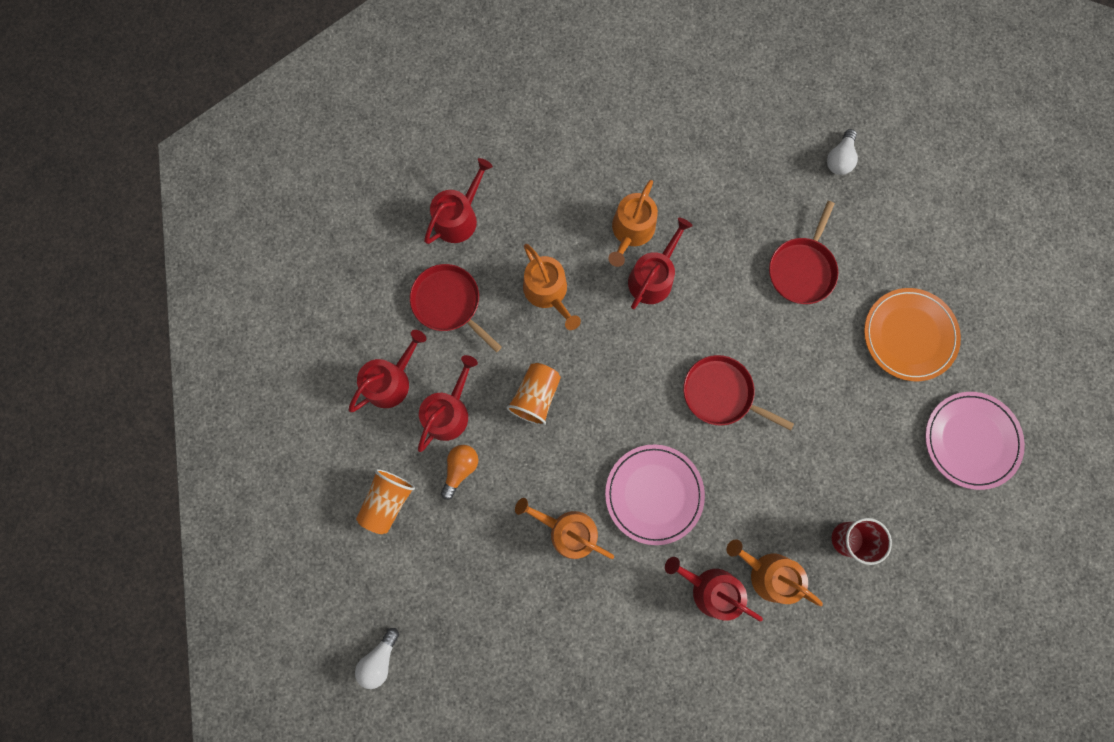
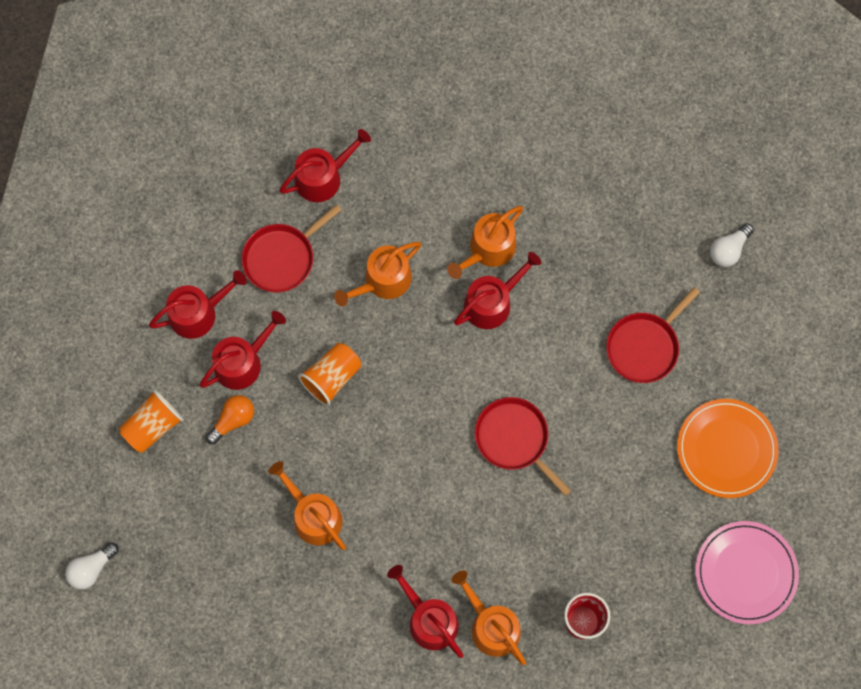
camera: 20 degrees right, 5 degrees down
(449, 303) = (282, 258): red pan -> red pan turned 105 degrees counterclockwise
(548, 292) = (383, 281): orange watering can -> orange watering can turned 60 degrees clockwise
(654, 494) = (410, 511): pink plate -> none

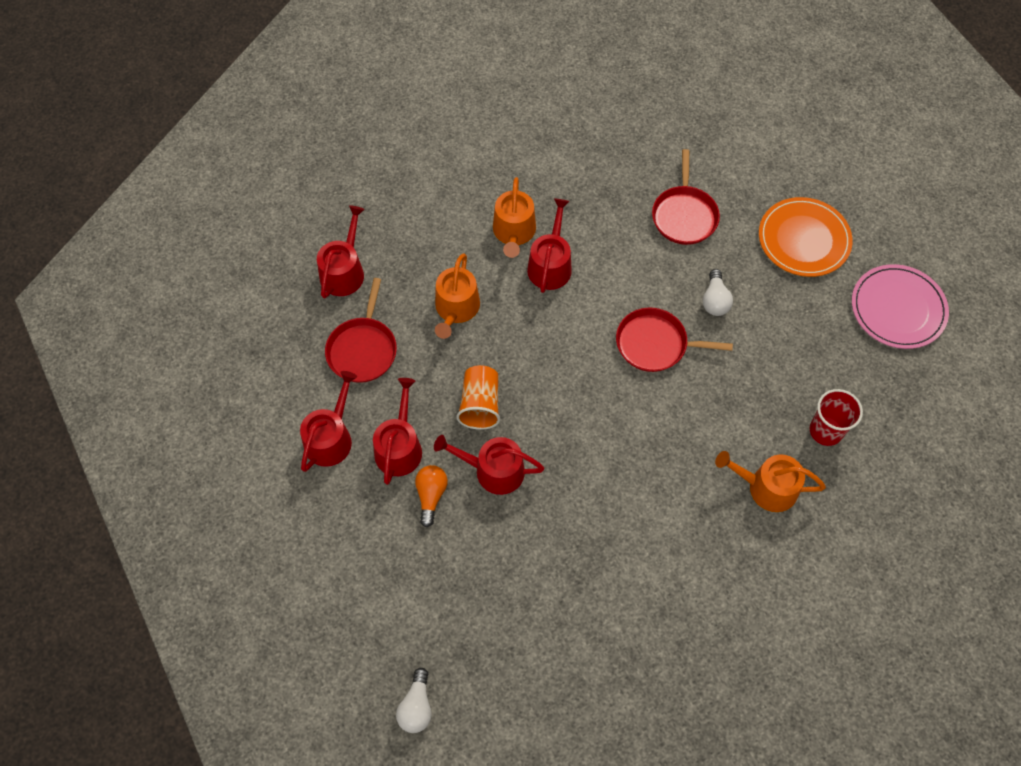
camera: 40 degrees left, 10 degrees down
(153, 426) = (369, 551): orange cup -> none
(313, 515) = (559, 516): orange watering can -> none
(429, 619) = (718, 521): red watering can -> red watering can (493, 470)
(728, 250) = (678, 116): white light bulb -> white light bulb (715, 300)

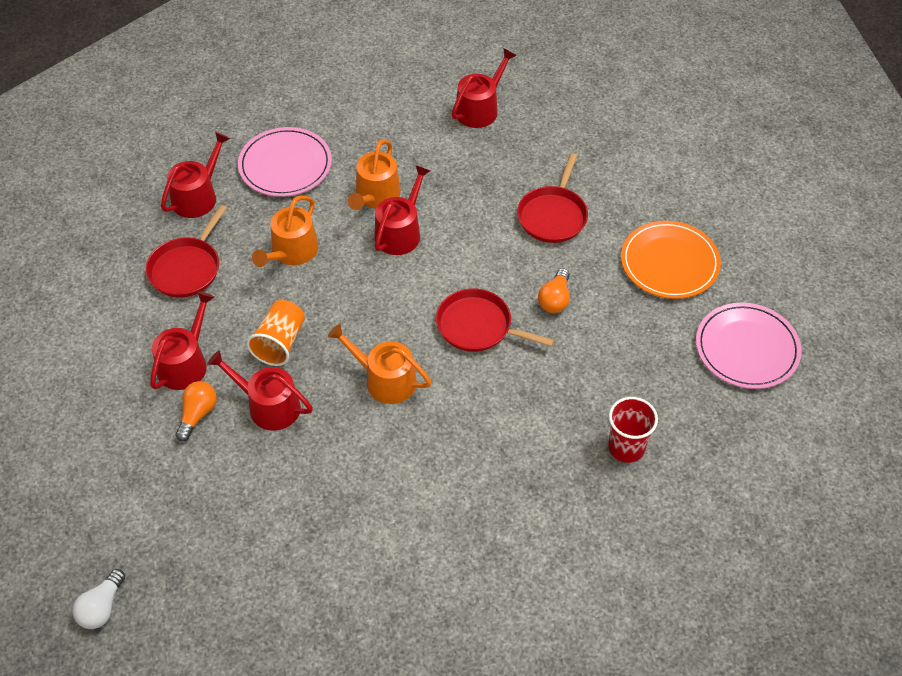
camera: 15 degrees right, 10 degrees down
(331, 437) = (123, 340): red watering can -> red watering can (480, 108)
(416, 219) = (285, 165): none -> pink plate
(715, 300) = (555, 299): white light bulb -> orange light bulb
(766, 487) = (542, 487): orange watering can -> orange watering can (384, 379)

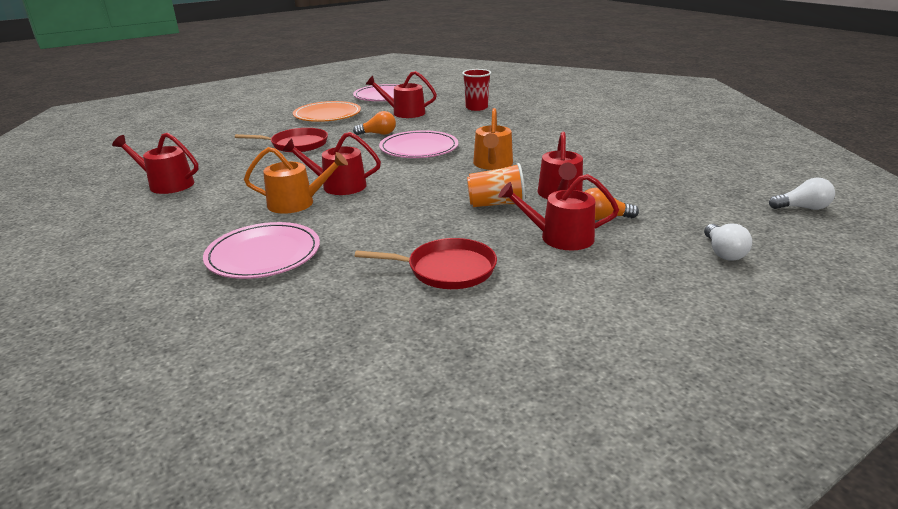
camera: 110 degrees left, 25 degrees down
(81, 468) = (723, 252): none -> white light bulb
(198, 196) = (332, 294): red watering can -> red watering can (404, 113)
(291, 252) = (389, 223): orange watering can -> none
(478, 326) = (419, 148): red pan -> pink plate

